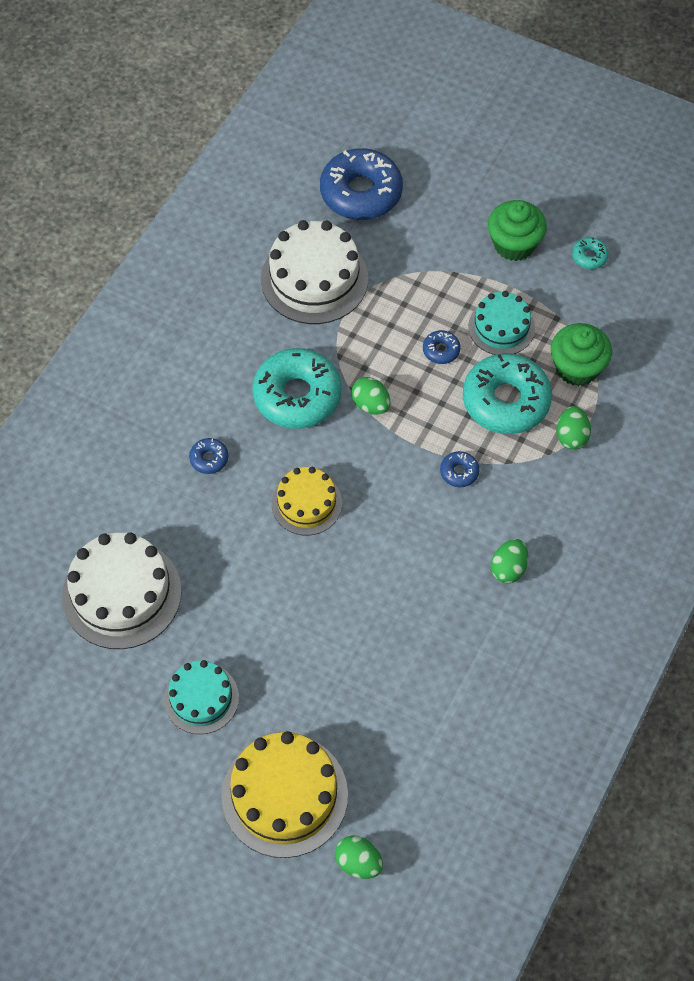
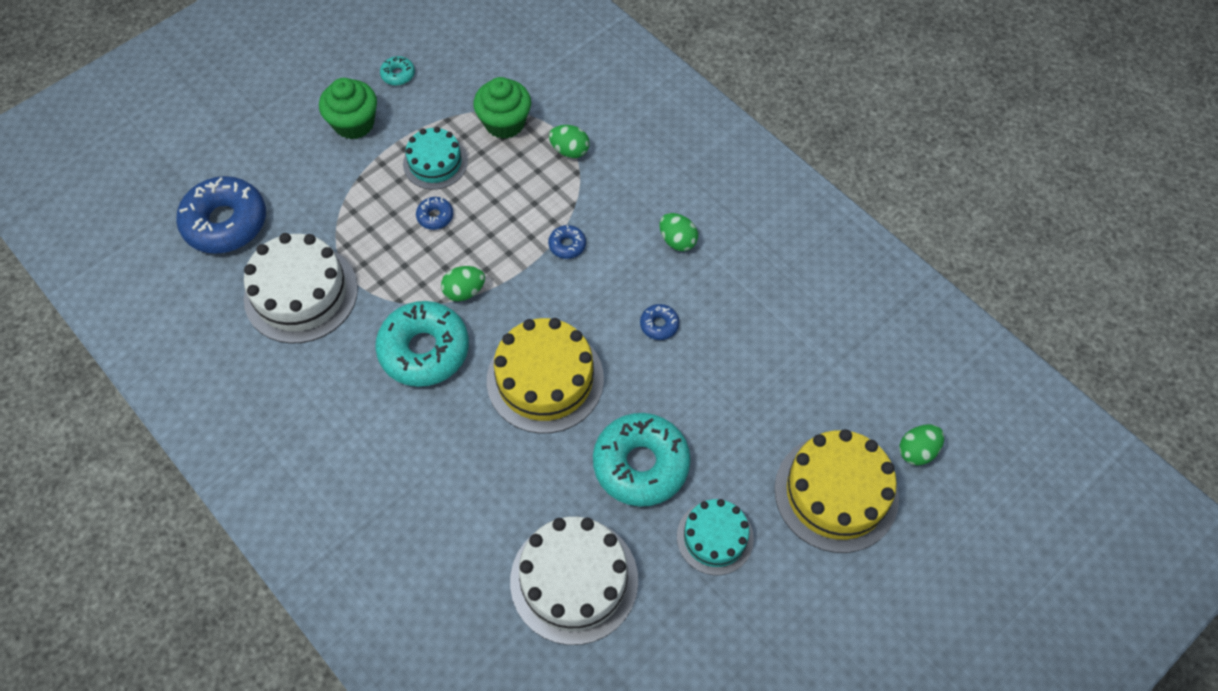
camera: 70 degrees left, 0 degrees up
(209, 459) = (457, 451): blue donut -> blue donut (659, 325)
(306, 503) = (545, 379): yellow cake -> yellow cake, size x1.64
(506, 401) = (512, 185): turquoise donut -> turquoise donut (641, 464)

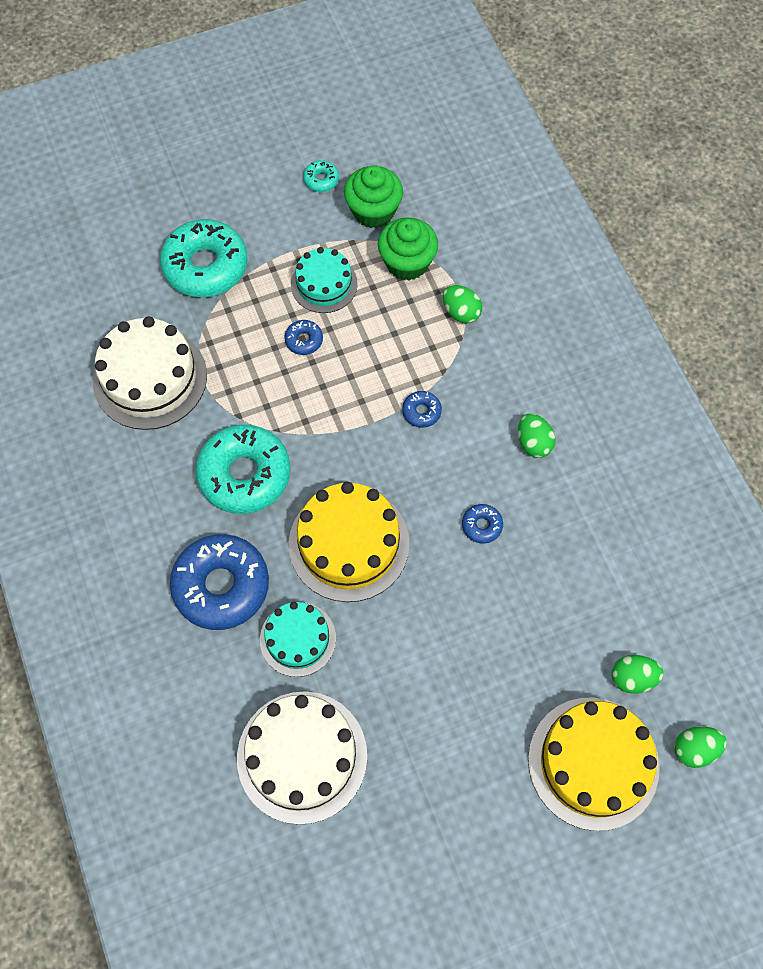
camera: 20 degrees right, 5 degrees up
(225, 222) = (105, 283): blue donut -> blue donut (221, 586)
(354, 123) = (261, 218): green cupcake -> green cupcake (373, 211)
(464, 291) = (304, 427): green egg -> green egg (632, 678)
(641, 464) = (409, 663): turquoise donut -> turquoise donut (205, 266)
(715, 537) = (454, 764): turquoise cake -> turquoise cake (298, 639)

